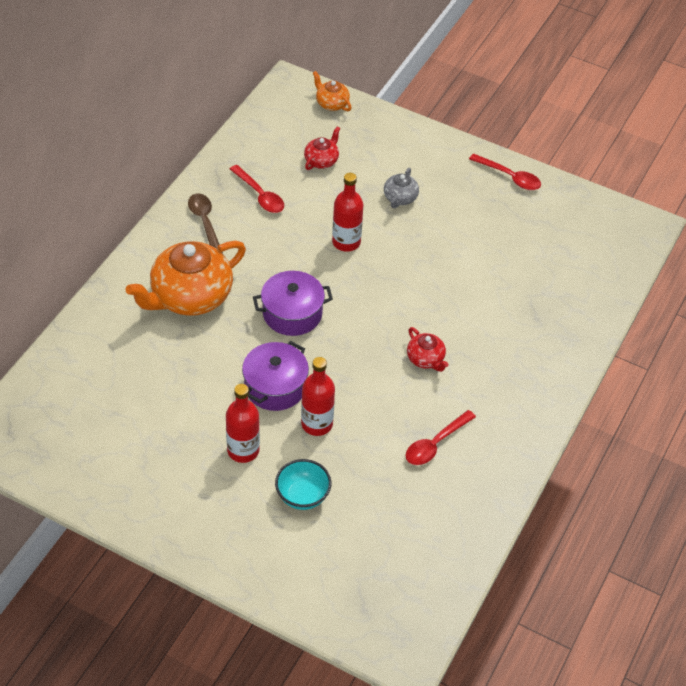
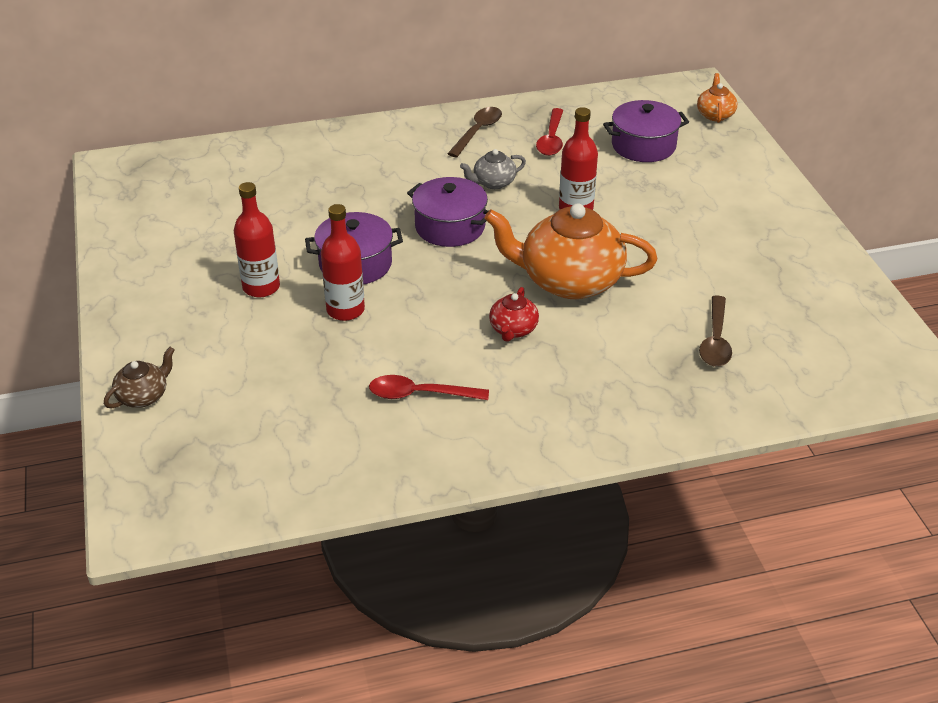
camera: 50 degrees right, 10 degrees down
(190, 297) = (388, 169): orange teapot -> orange teapot (569, 281)
(288, 582) = (143, 396): none -> brown teapot
(302, 496) = (252, 349): turquoise bowl -> none
(321, 160) = (643, 145): red teapot -> purple pot
(400, 198) = (676, 207): grey teapot -> grey teapot (493, 183)
(509, 177) = (817, 252): red spoon -> none
(532, 281) = (715, 340): none -> brown spoon

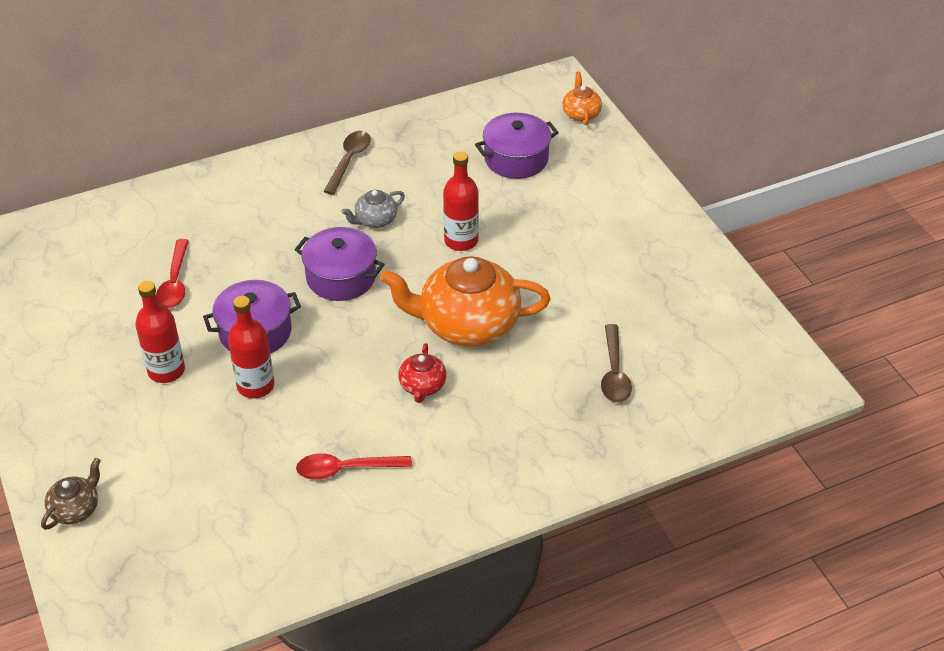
camera: 10 degrees left, 5 degrees up
(551, 139) = (424, 161): red spoon -> red spoon (175, 282)

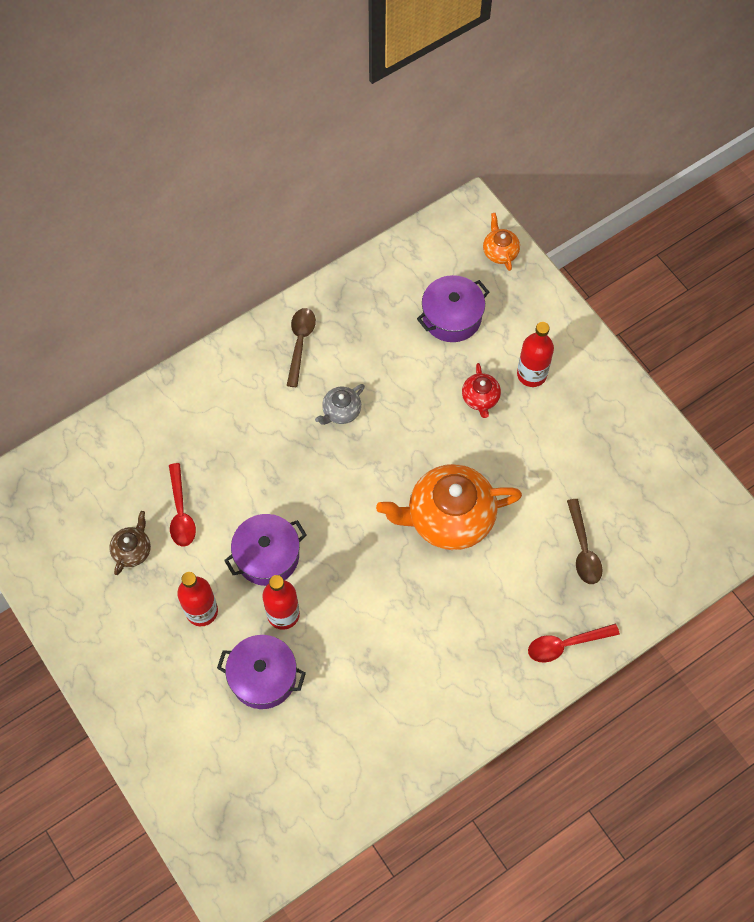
camera: 10 degrees left, 20 degrees up
(76, 509) = (168, 766): brown teapot -> brown teapot (132, 550)
(341, 277) = (326, 482): purple pot -> purple pot (263, 677)
(346, 469) = (381, 687): red spoon -> red spoon (566, 644)
(422, 386) = (425, 591): red teapot -> red teapot (480, 398)
(461, 241) = (423, 423): red bottle -> red bottle (531, 374)

